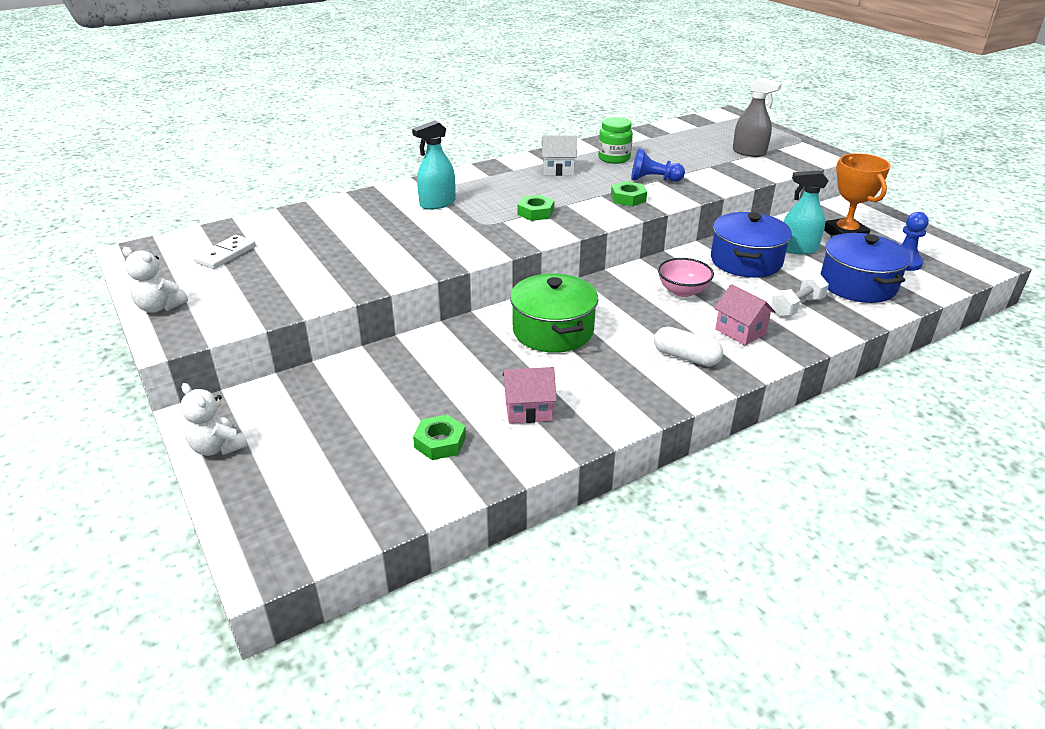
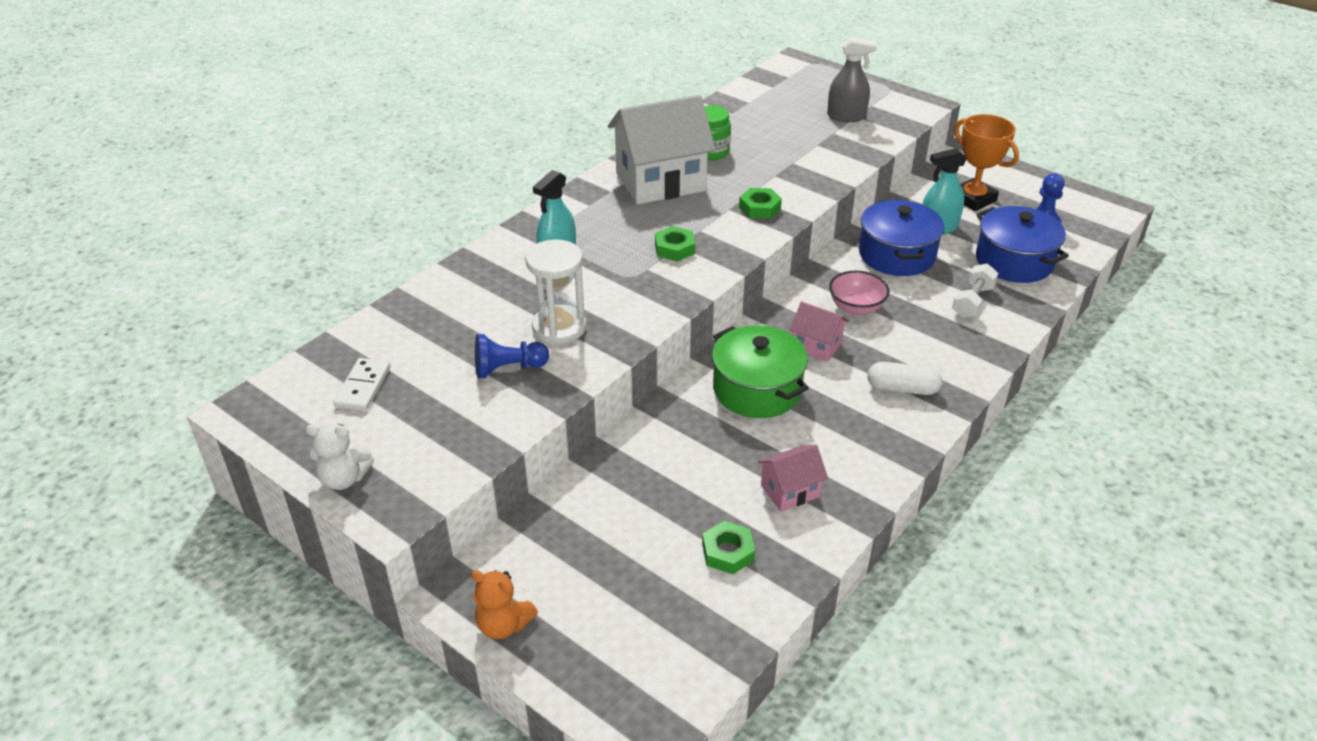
camera: 20 degrees left, 5 degrees up
(217, 447) = (503, 625): white teddy bear -> orange teddy bear
(402, 245) = (559, 327): none -> white hourglass
(558, 170) = (660, 182): white house -> white house, size x2.10
(653, 180) = (770, 176): blue pawn -> blue pawn (508, 369)
(740, 331) = (936, 345): pink house -> pink house (816, 346)

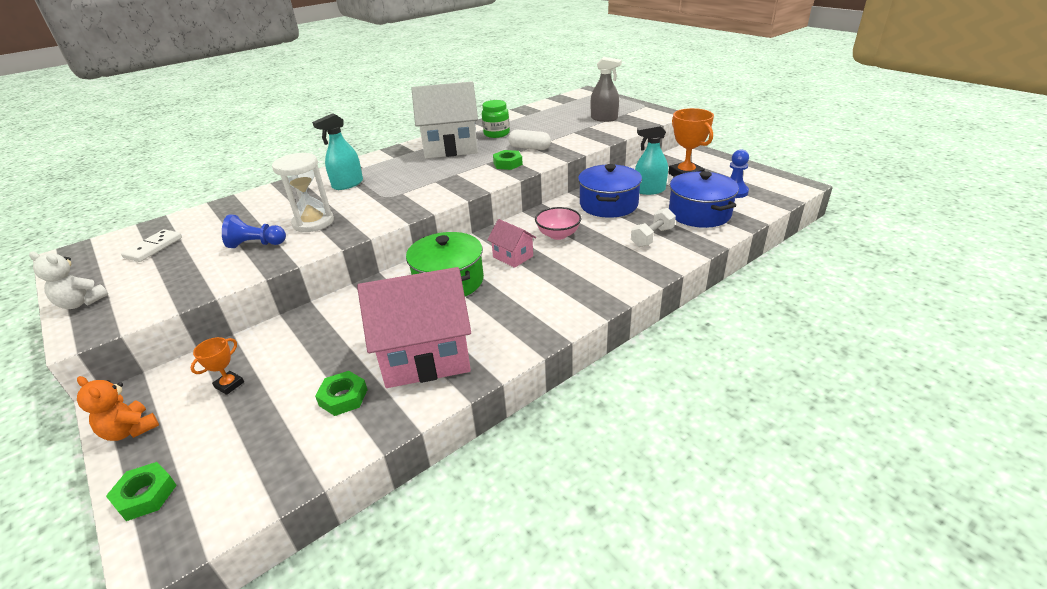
camera: 15 degrees right, 5 degrees down
(579, 556) = (229, 385): none -> orange trophy
(674, 248) = (430, 183): green nut -> green nut (145, 495)
(790, 491) = (425, 356): pink house -> pink house, size x2.10
(902, 389) = (563, 291): white capsule -> white capsule (529, 148)

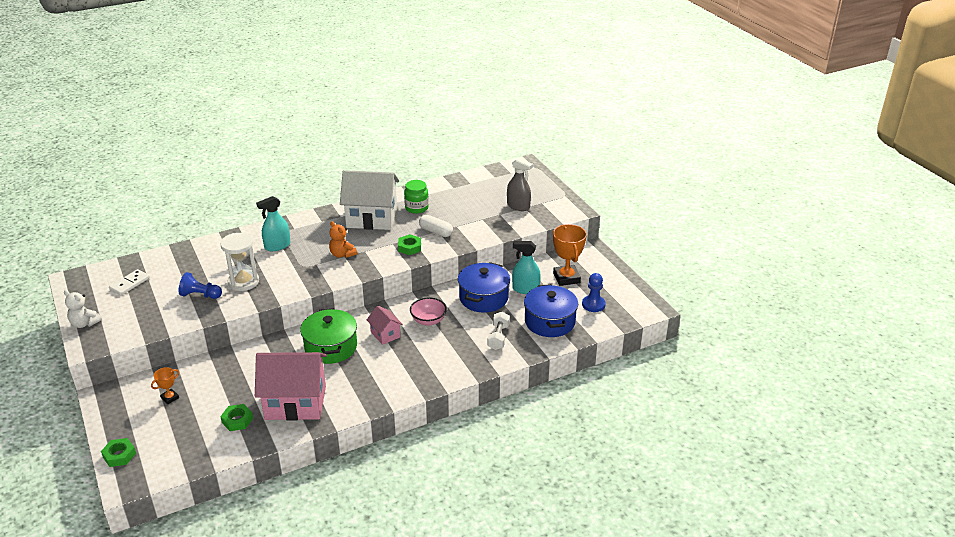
camera: 10 degrees right, 0 degrees up
(130, 430) = (110, 416): orange teddy bear -> orange teddy bear (342, 254)
(652, 237) = (498, 337): white dumbbell -> white dumbbell turned 45 degrees counterclockwise

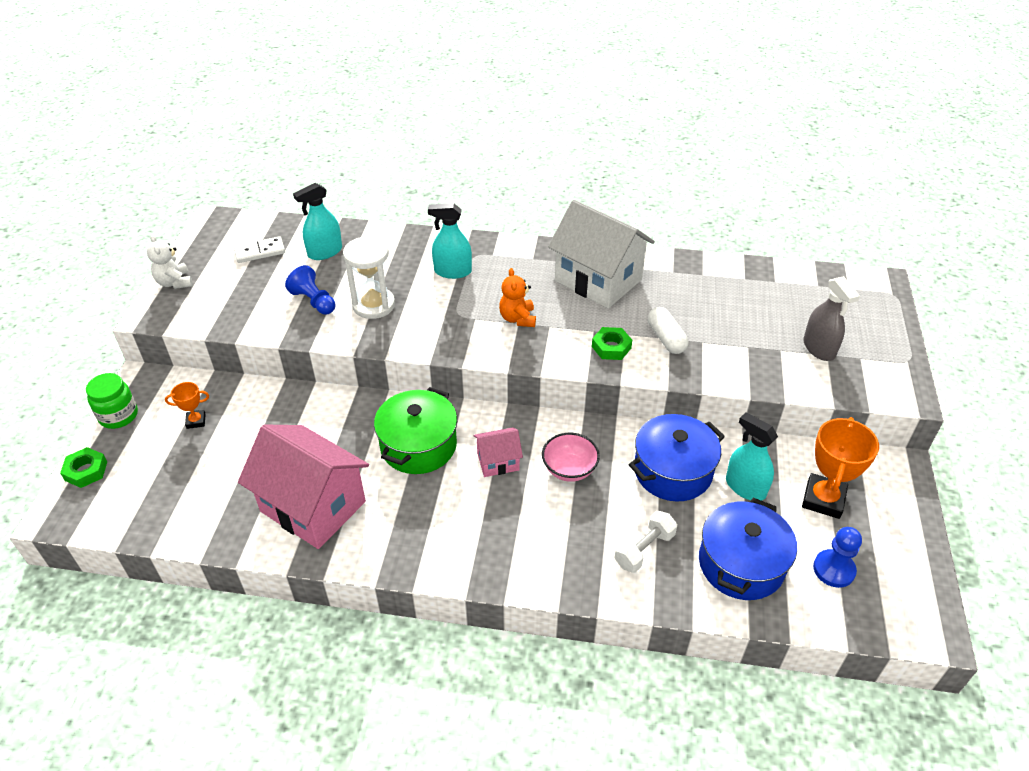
camera: 35 degrees right, 10 degrees up
(178, 267) = (325, 252): none -> turquoise spray bottle
(237, 420) = (232, 494): green nut -> none
(385, 334) = (498, 461): pink house -> pink house turned 75 degrees clockwise
(416, 208) = (669, 290): green jar -> green jar (118, 416)

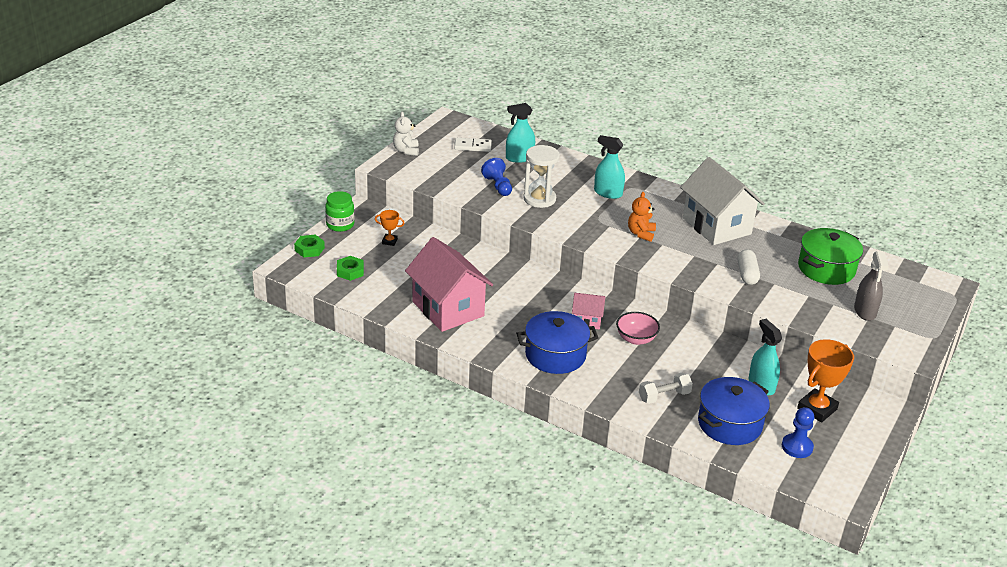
camera: 20 degrees right, 10 degrees down
(418, 445) = (535, 296): green pot -> green pot (826, 269)
(611, 347) = (701, 268): green nut -> green nut (350, 271)
(672, 471) = (712, 361): blue pot -> blue pot (555, 355)

